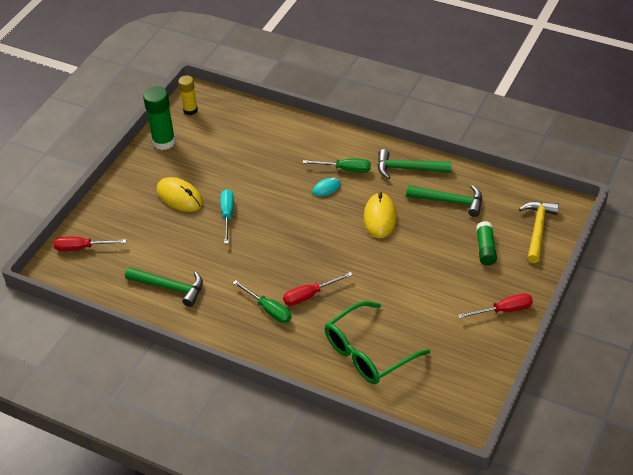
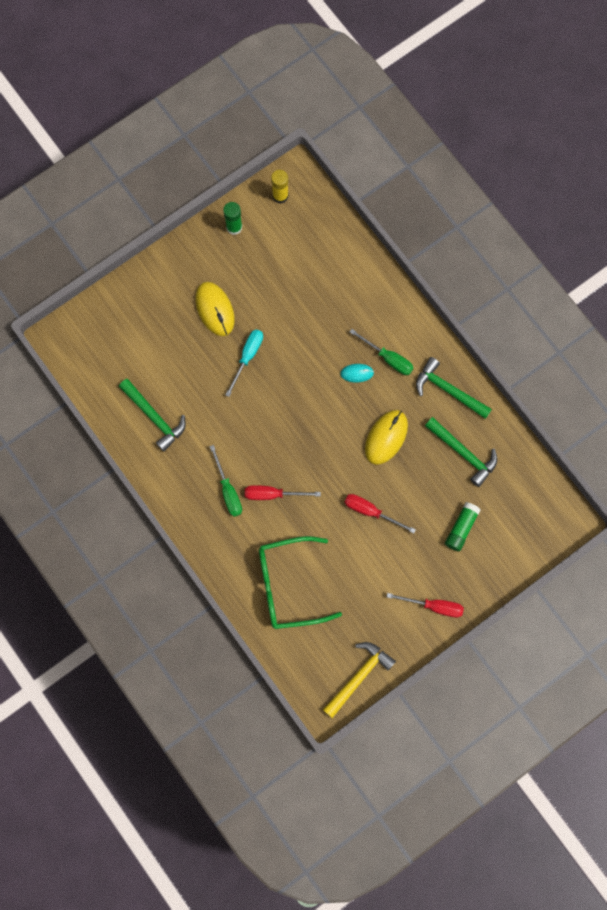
camera: 25 degrees right, 30 degrees up
(82, 248) = (98, 326): red screwdriver -> red screwdriver (370, 511)
(164, 142) = (234, 227): green glue stick -> green glue stick, size x0.64
(538, 230) = (523, 533): yellow hammer -> yellow hammer (358, 676)

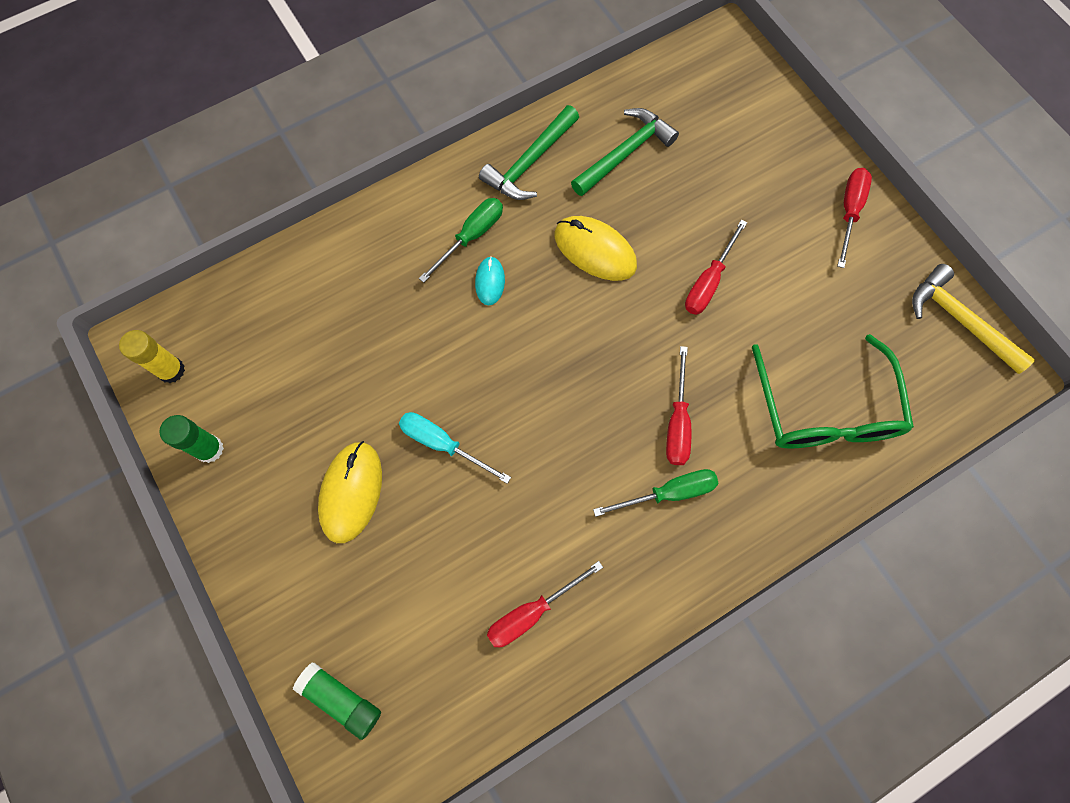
camera: 85 degrees left, 5 degrees down
(154, 417) = (532, 612): green hammer -> red screwdriver
(215, 309) = (351, 492): yellow mouse -> yellow mouse turned 60 degrees counterclockwise
(461, 528) = (735, 166): green glue stick -> green glue stick (341, 699)

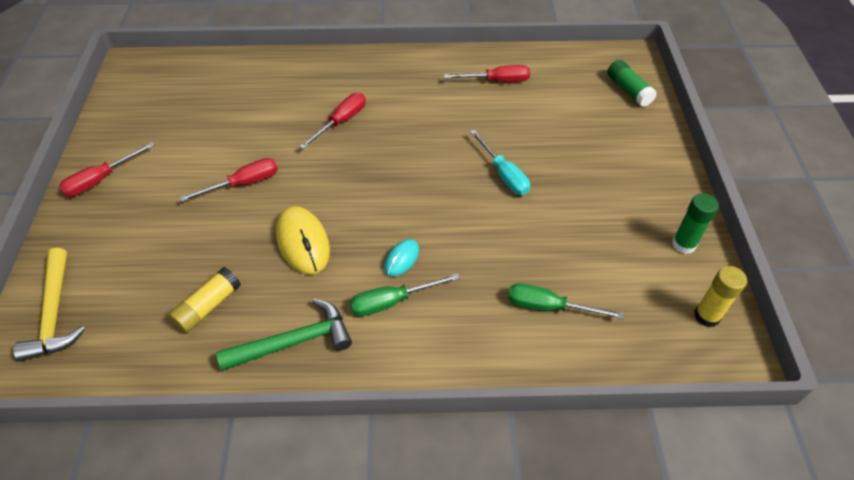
camera: 150 degrees left, 20 degrees down
(351, 492) = (582, 175): yellow mouse -> none
(625, 153) = (208, 306): green hammer -> yellow glue stick
(668, 493) = (377, 95): green screwdriver -> green screwdriver (549, 307)
(824, 408) = (248, 92): green glasses -> none
(960, 320) = (120, 95): yellow hammer -> yellow hammer (55, 313)

